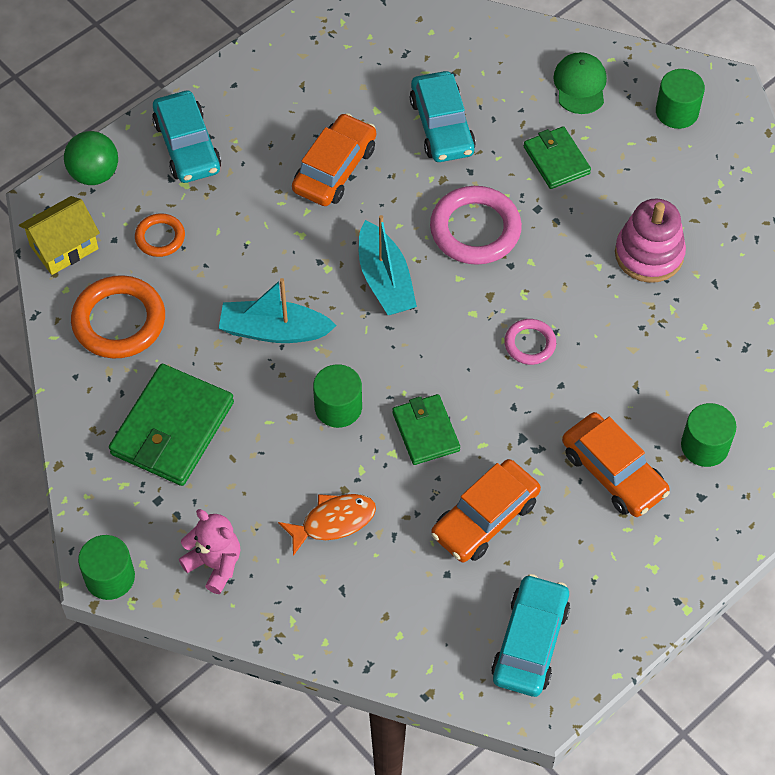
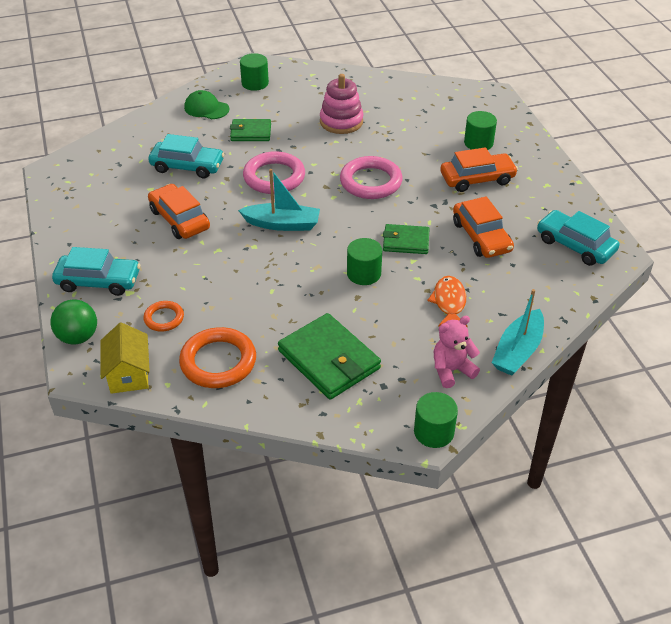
camera: 65 degrees left, 15 degrees down
(274, 330) = (284, 285): turquoise boat -> turquoise boat (518, 351)
(530, 344) = (371, 182): pink ring -> pink ring, size x1.82

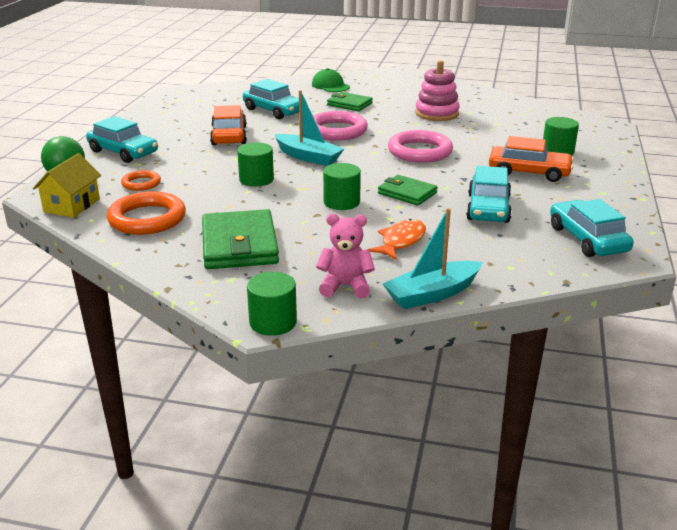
camera: 30 degrees right, 15 degrees down
(255, 83) = (388, 81): green cylinder -> green cylinder (256, 179)
(481, 236) = (488, 208): orange car -> turquoise car

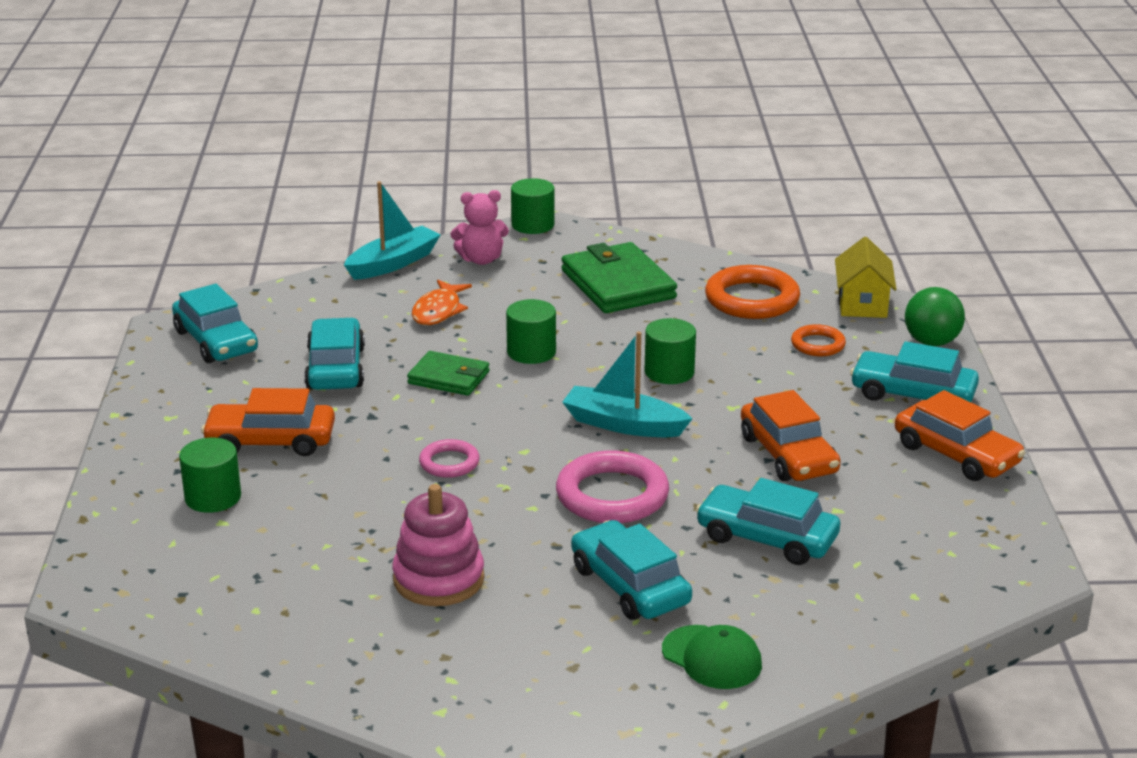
camera: 165 degrees right, 0 degrees up
(142, 127) = (956, 454): none -> orange car
(349, 104) = (630, 585): green wallet -> turquoise car
(420, 151) = (449, 463): pink ring -> pink ring, size x0.55

